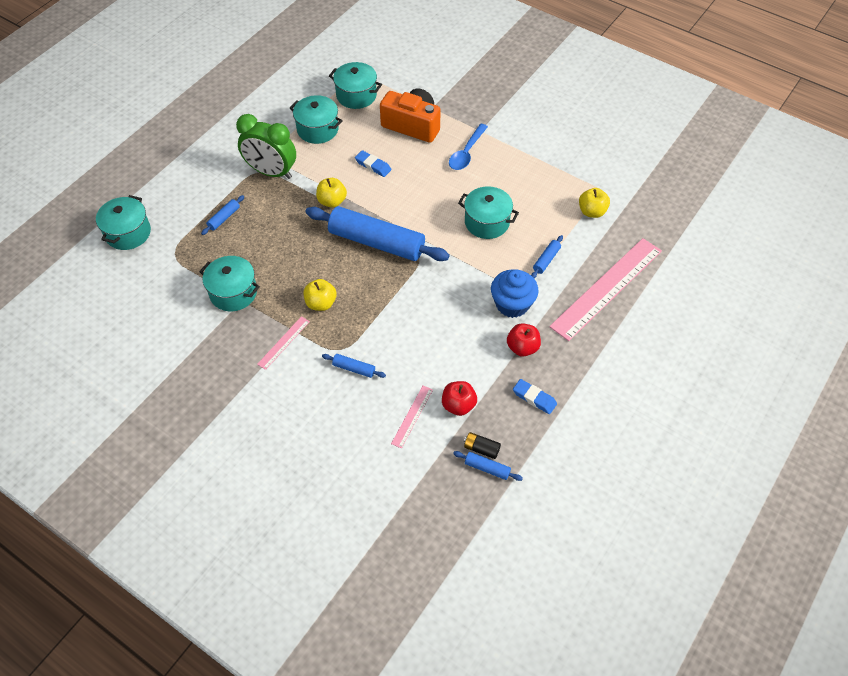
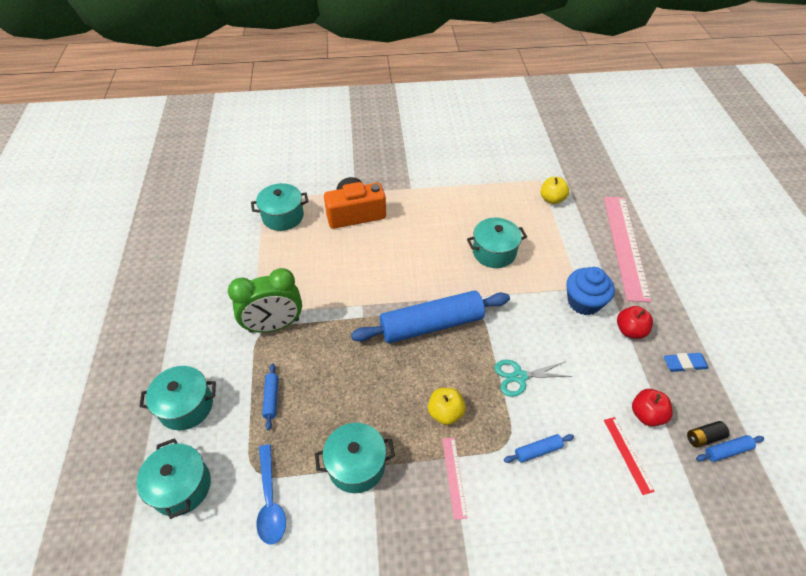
camera: 40 degrees left, 5 degrees down
(317, 129) = (278, 263): turquoise pot -> turquoise pot (186, 406)
(332, 201) = (356, 315): yellow apple -> none
(373, 166) = (358, 264): blue eraser -> none
(397, 318) = (519, 377): none -> turquoise scissors
(412, 416) = (627, 454): pink ruler -> red ruler
(466, 153) = (420, 210): blue spoon -> blue spoon (270, 501)
(546, 260) = (565, 252): blue rolling pin -> none

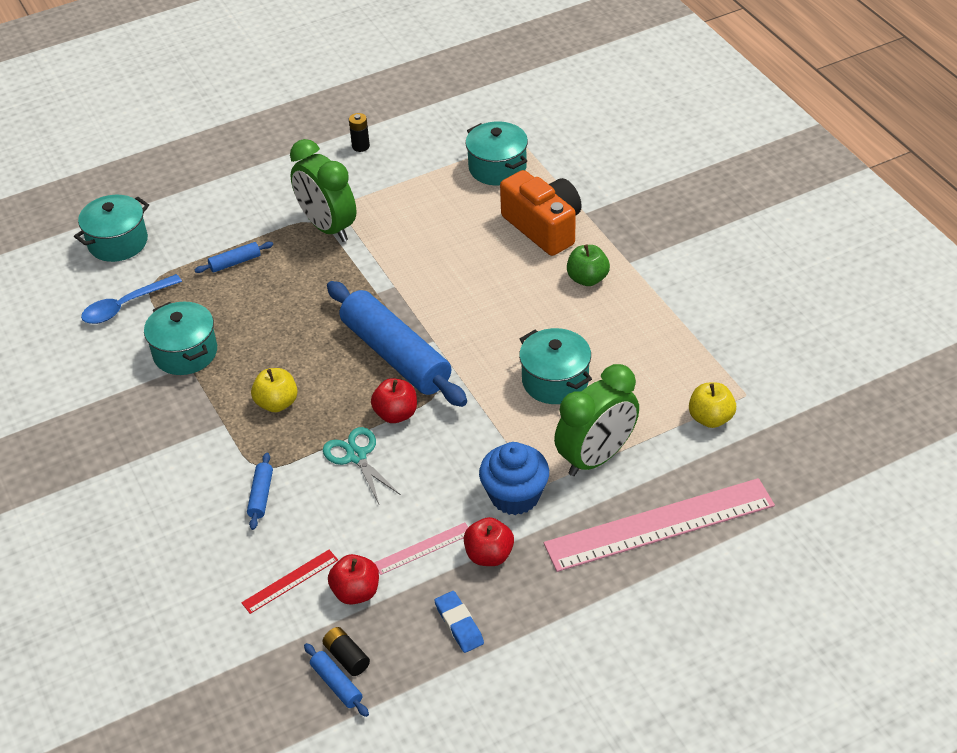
camera: 70 degrees right, 5 degrees down
(186, 406) = (200, 208): turquoise pot -> none
(200, 280) = (360, 146): none -> black battery
(414, 210) = (587, 279): none -> green apple
(454, 477) = (201, 432): pink ruler -> pink ruler (423, 548)
(488, 342) = (396, 414): none -> red apple
(537, 450) = (261, 495): blue rolling pin -> blue rolling pin turned 45 degrees clockwise
(565, 255) = (596, 457): none -> green clock

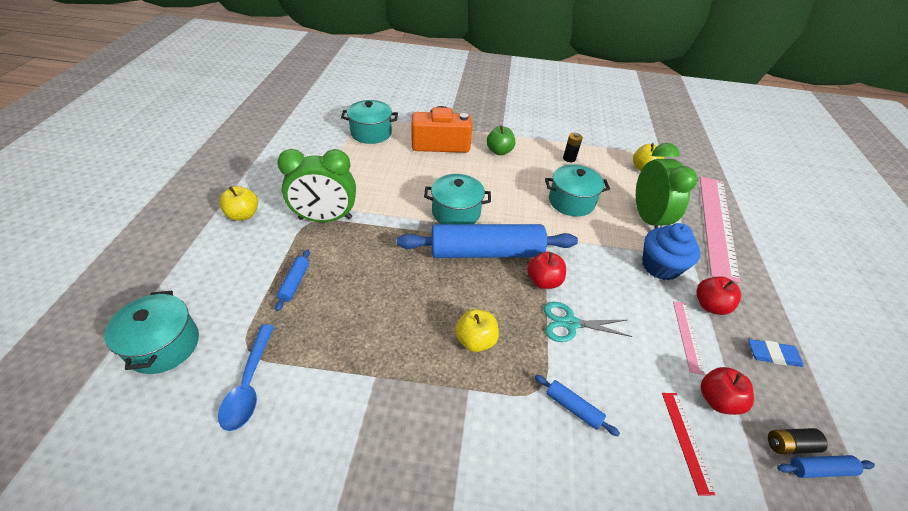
camera: 60 degrees left, 0 degrees up
(185, 353) = (358, 370): turquoise pot -> turquoise pot (456, 213)
(279, 179) = (243, 215): none -> yellow apple
(360, 146) = (272, 167): black battery -> black battery (569, 158)

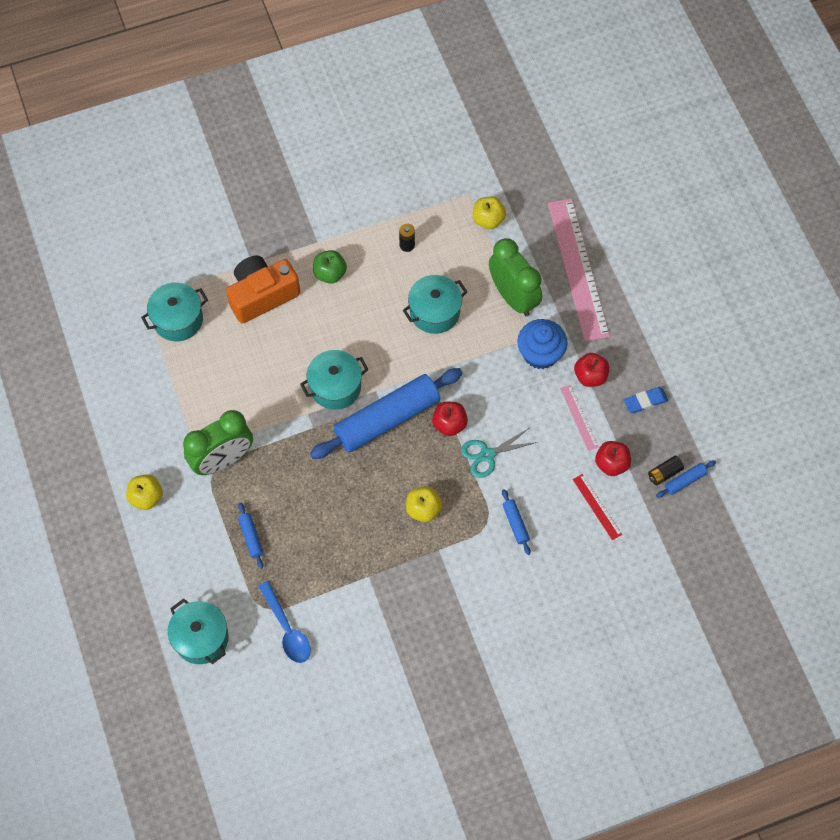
camera: 25 degrees left, 20 degrees up
(573, 407) = (515, 524): blue rolling pin -> blue rolling pin turned 60 degrees clockwise

